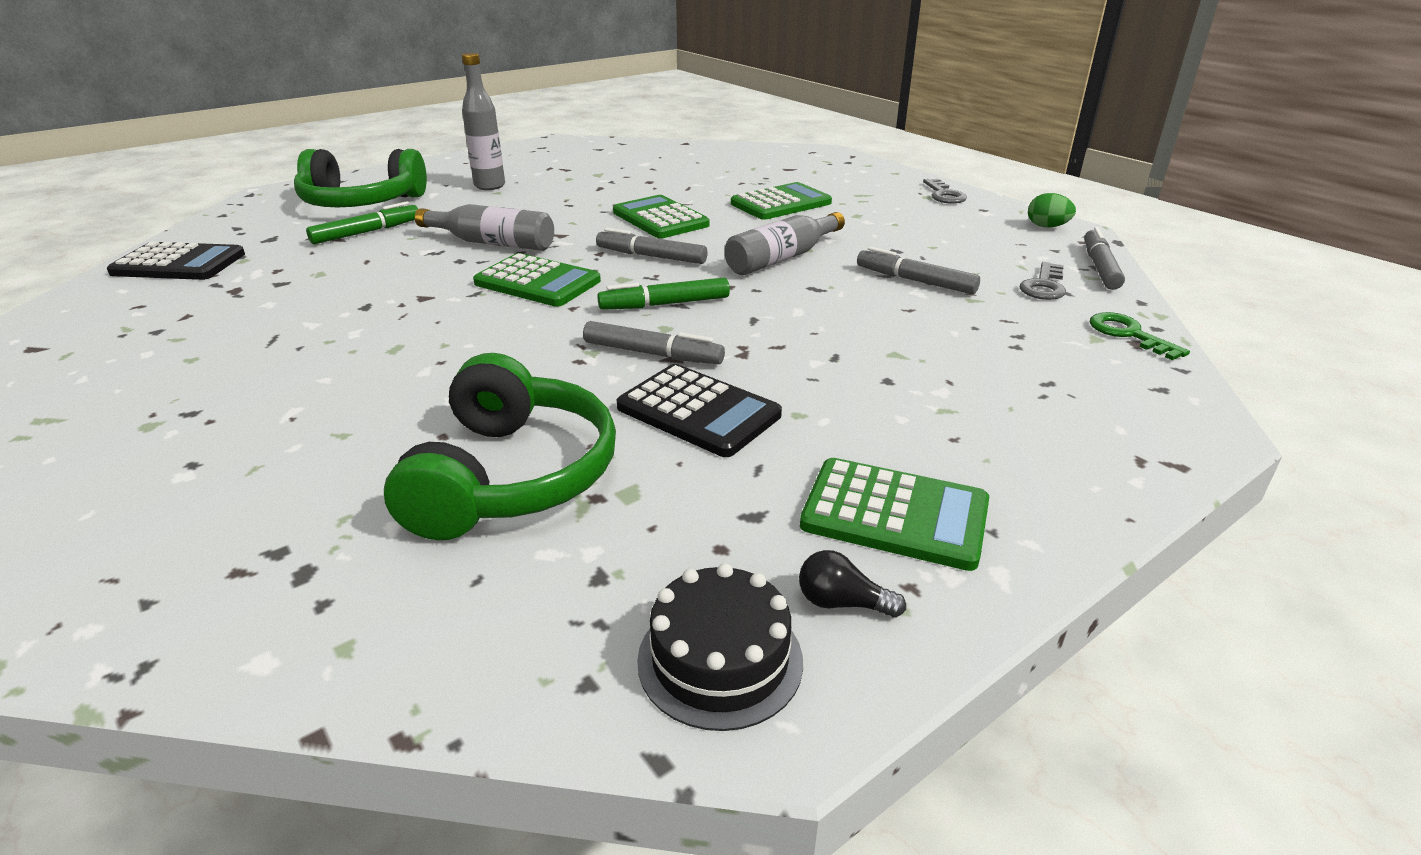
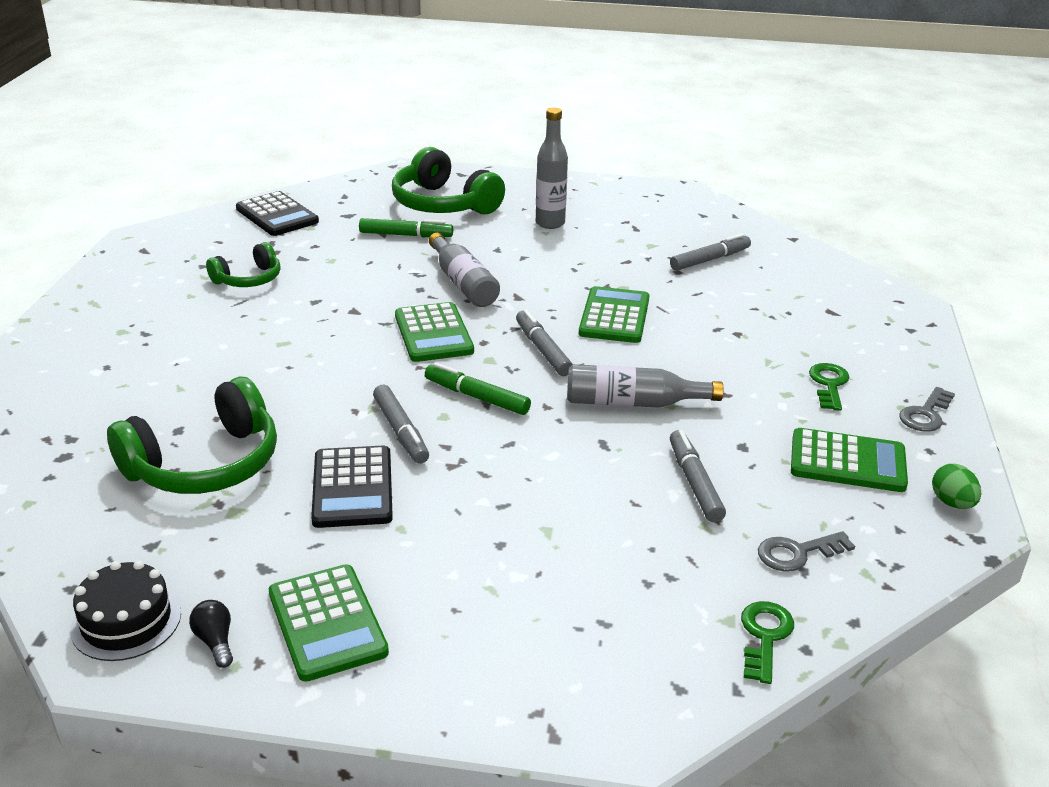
camera: 45 degrees right, 0 degrees up
(246, 319) = (248, 279): none -> green headphones
(781, 203) = (743, 347): green calculator -> green calculator (847, 462)
(868, 201) = (829, 384): none -> green key
(1099, 267) = (899, 570): grey marker -> grey marker (710, 260)

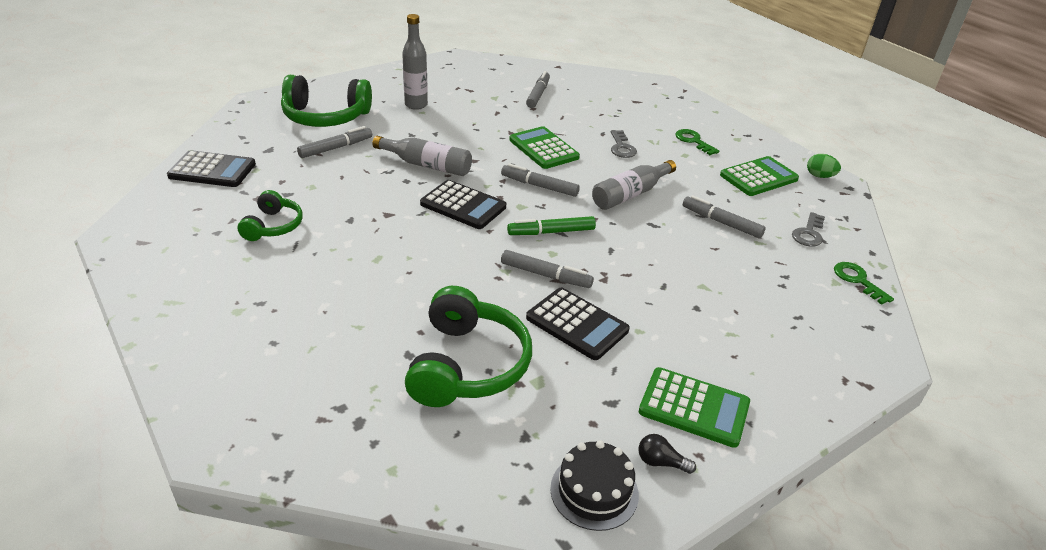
camera: 45 degrees left, 5 degrees up
(406, 235) = (336, 148): green marker -> grey marker
(433, 333) = (463, 205): green calculator -> black calculator
(925, 414) = (749, 138): grey key -> grey key (621, 147)

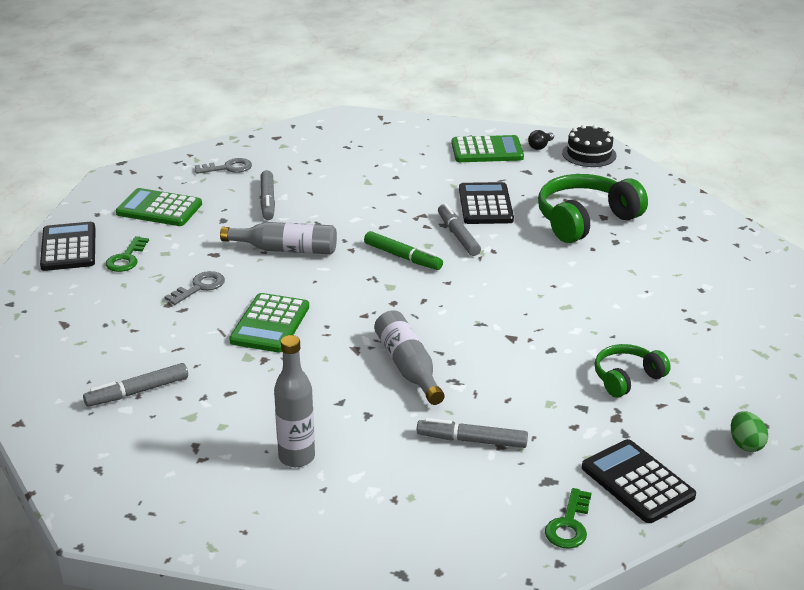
camera: 130 degrees left, 5 degrees down
(325, 117) = (427, 500): green headphones -> none
(463, 205) = (436, 311): black calculator -> black calculator (68, 248)
(539, 186) = (344, 293): grey marker -> none
(661, 462) = (540, 146): black light bulb -> black light bulb turned 60 degrees clockwise
(694, 407) = (487, 150): green calculator -> green calculator turned 105 degrees clockwise
(819, 176) = (114, 186): green egg -> green egg (745, 444)
(858, 280) = (268, 140): green key -> green key (569, 525)

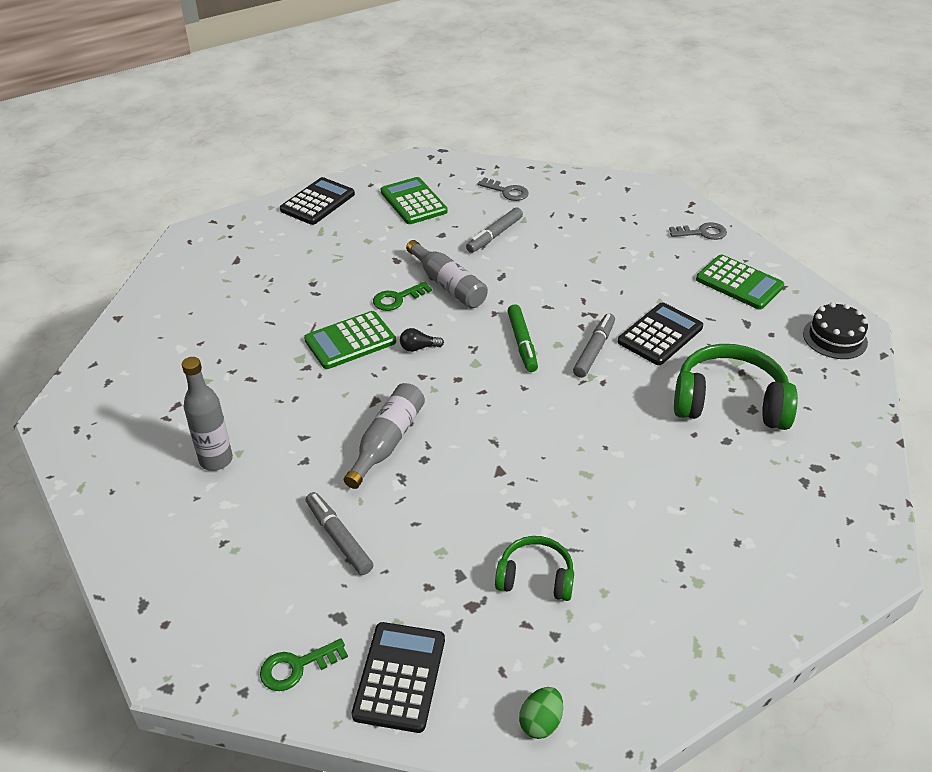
camera: 45 degrees right, 10 degrees up
(126, 258) = (338, 231): green key -> green key (397, 298)
(137, 392) = (203, 340): grey marker -> none
(199, 287) = (349, 282): grey key -> grey key (702, 233)
(540, 146) = (797, 305): black light bulb -> black light bulb (418, 348)

